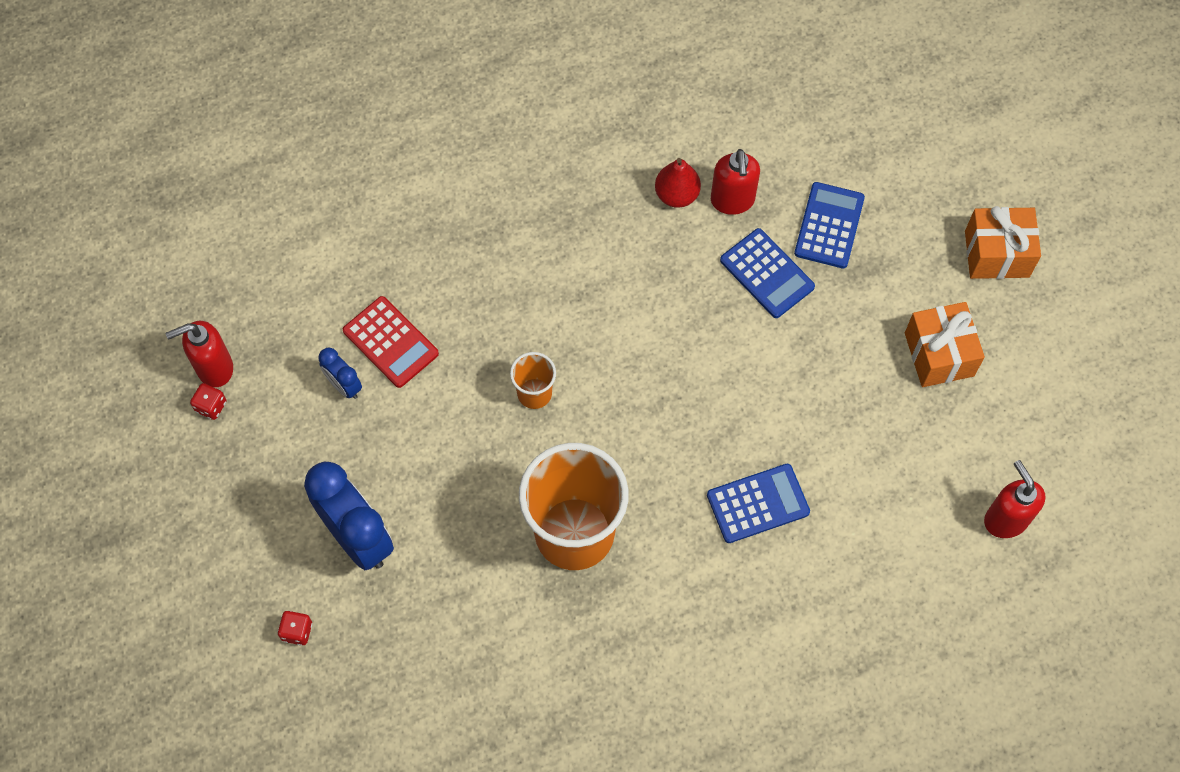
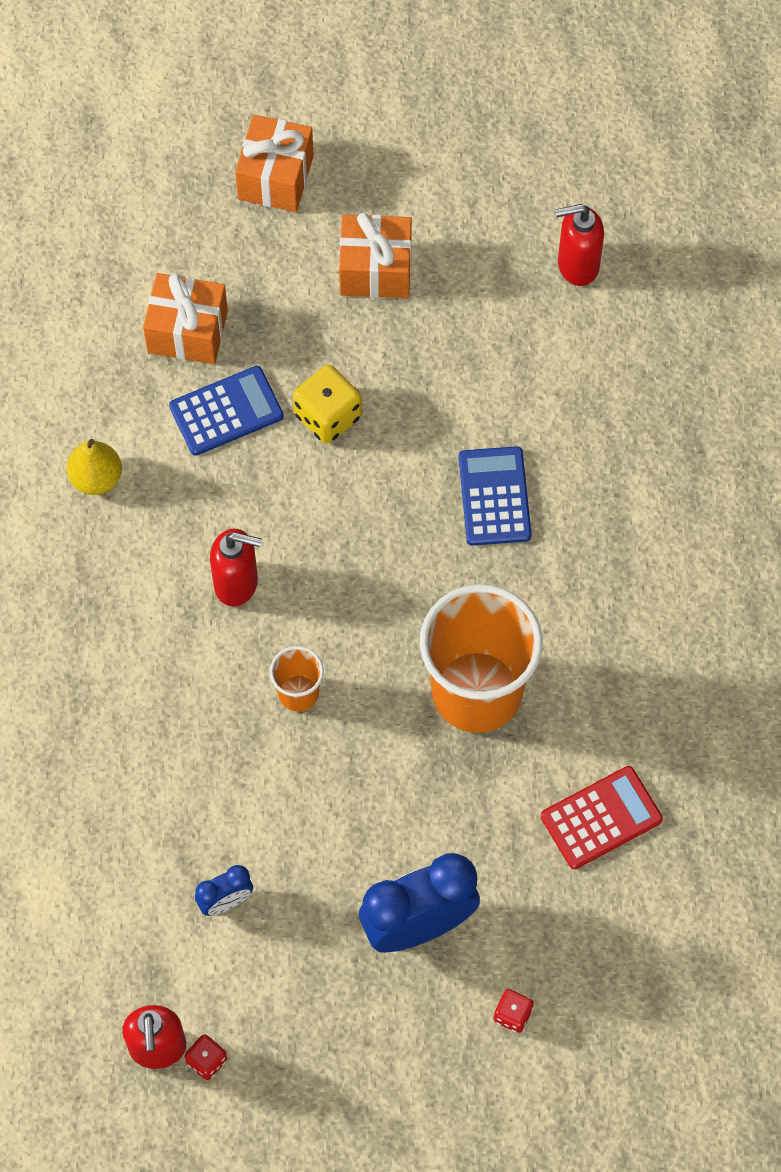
camera: 75 degrees left, 0 degrees up
(390, 342) = (186, 836): red calculator -> red calculator (601, 818)
(676, 195) = (96, 478): red pear -> yellow pear
(732, 201) = (124, 421): red soap dispenser -> red soap dispenser (237, 583)
(789, 352) = (328, 416): none -> yellow dice
(829, 225) = (187, 331): blue calculator -> orange gift

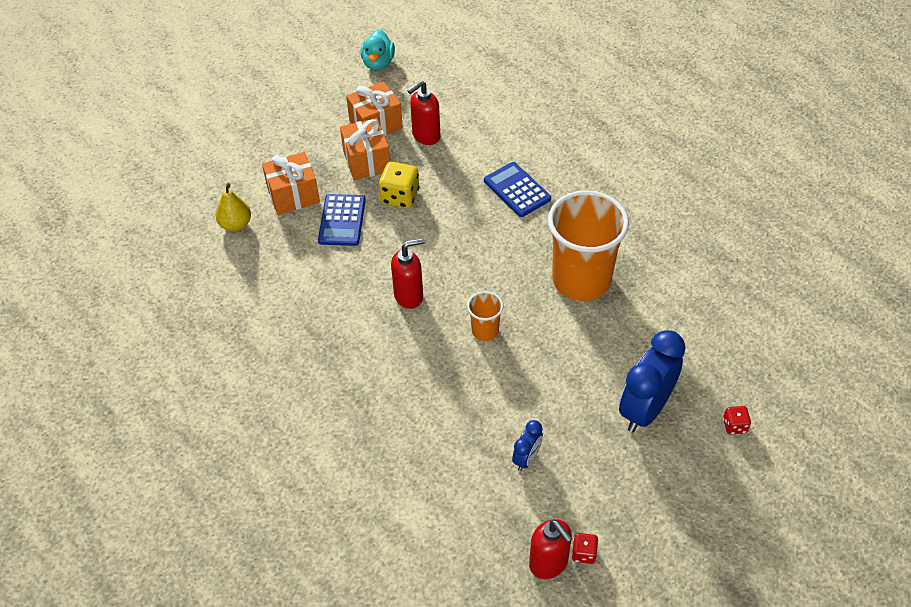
camera: 30 degrees left, 15 degrees down
(96, 478) = (290, 285): yellow pear -> yellow pear (236, 225)
(226, 411) = (342, 220): blue calculator -> blue calculator turned 150 degrees clockwise
(275, 177) = (292, 110): orange gift -> orange gift (366, 161)
(451, 156) = (378, 63): none -> turquoise duck
(577, 265) = (477, 78): red soap dispenser -> red soap dispenser (425, 136)
(601, 818) = (696, 304): red calculator -> none

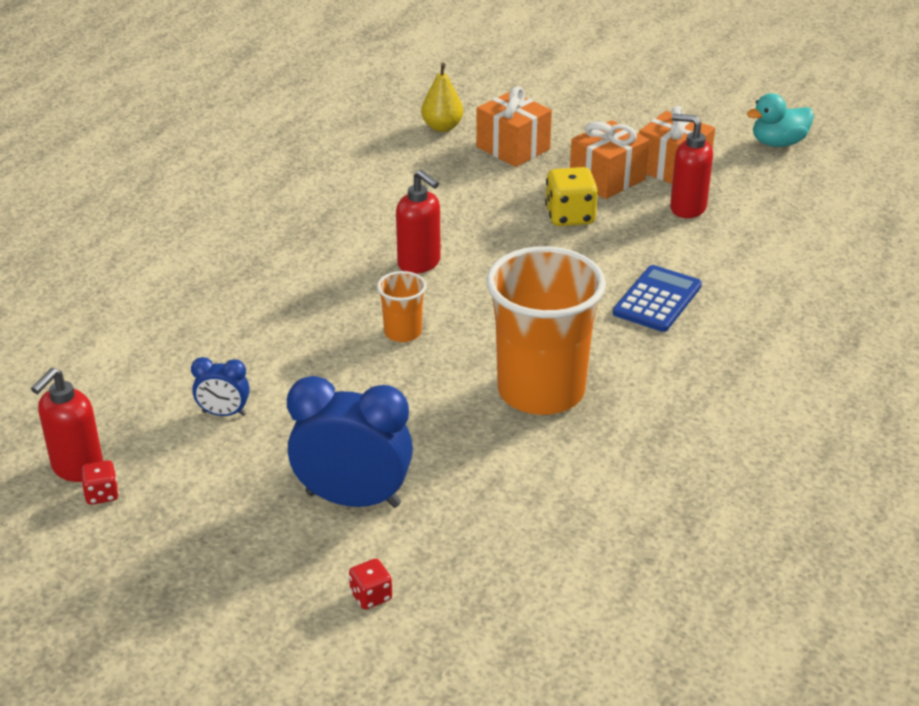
camera: 65 degrees right, 15 degrees down
(342, 220) = (500, 188): blue calculator -> none

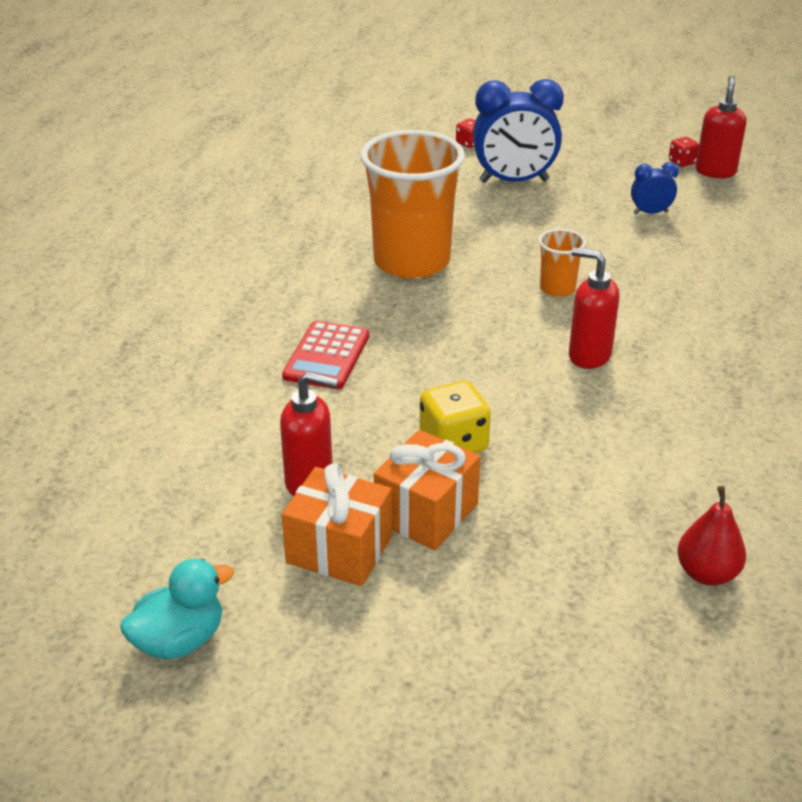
camera: 165 degrees right, 0 degrees up
(442, 127) = (707, 573): yellow pear -> red pear
(513, 148) = (580, 548): orange gift -> none
(657, 299) = (327, 356): blue calculator -> red calculator

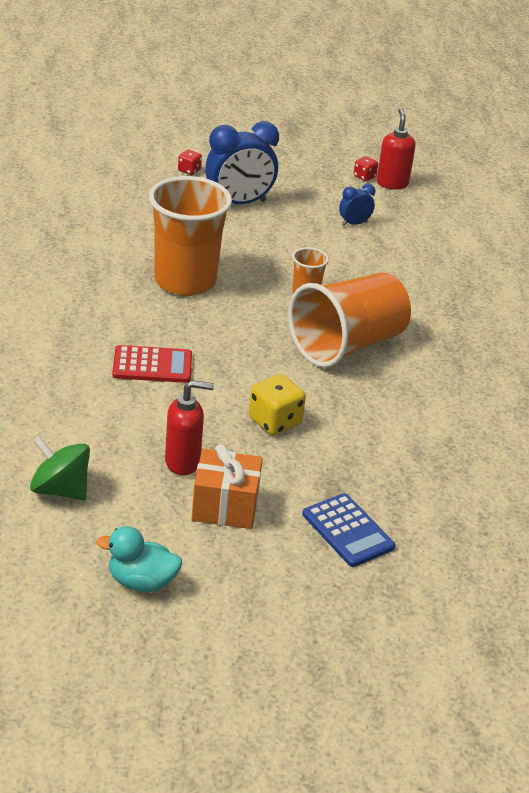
camera: 20 degrees left, 0 degrees up
(138, 498) = (60, 490): none -> green spinning top
(179, 640) = (141, 582): turquoise duck -> turquoise duck turned 120 degrees counterclockwise
(327, 356) = (152, 365): red calculator -> red calculator turned 90 degrees counterclockwise
(426, 513) = (275, 474): orange gift -> none
(497, 608) = (348, 531): none -> blue calculator
(588, 356) = (347, 345): red soap dispenser -> orange cup
(707, 573) = (475, 490): red pear -> none

